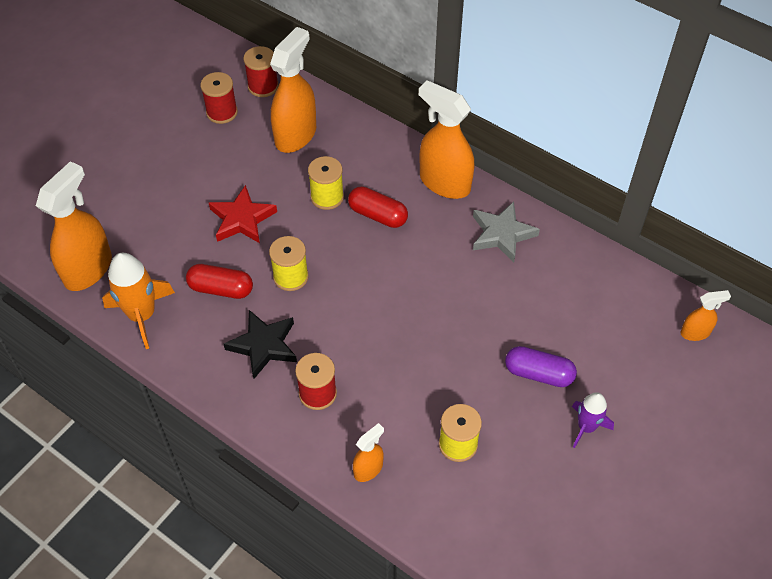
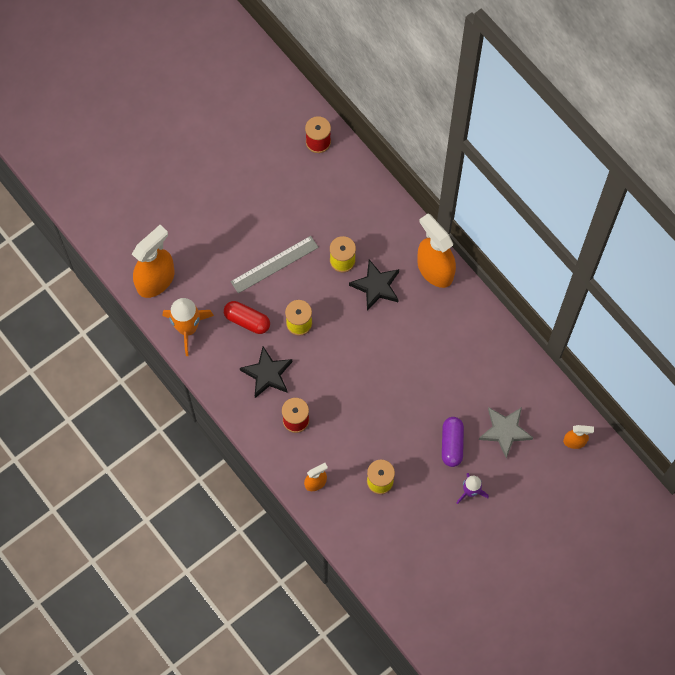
camera: 15 degrees right, 15 degrees up
(222, 112) = (280, 160): red spool -> none
(242, 219) = (274, 264): red star -> grey ruler
(296, 135) = (333, 196): orange spray bottle -> none
(378, 215) = (376, 286): red capsule -> black star
(502, 234) = (463, 326): grey star -> grey star (505, 431)
(539, 374) = (452, 444): purple capsule -> purple capsule turned 60 degrees clockwise

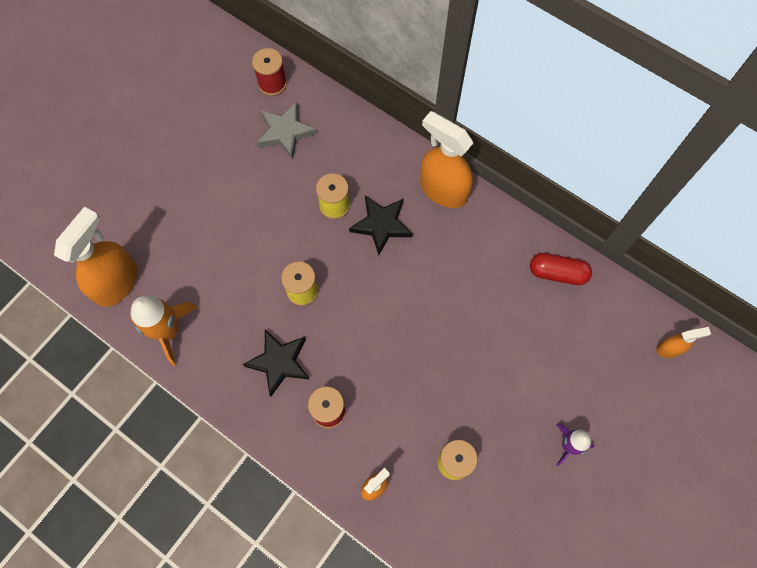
camera: 15 degrees left, 0 degrees up
(247, 321) = (239, 303): red capsule -> red capsule (557, 273)
(274, 264) = (256, 229): grey ruler -> none
(452, 444) = (527, 391): purple capsule -> none
(505, 431) = (584, 358): grey star -> grey star (285, 132)

